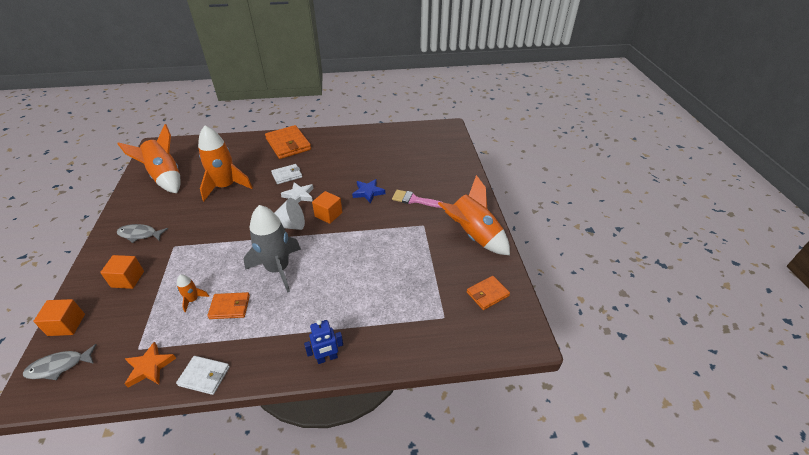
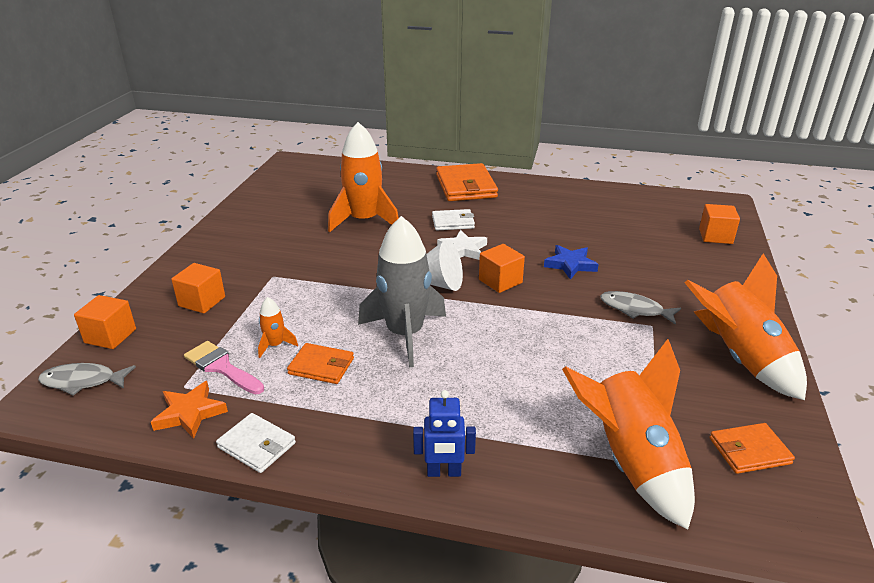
camera: 20 degrees right, 10 degrees down
(140, 234) = (235, 254): grey fish -> grey fish (635, 309)
(165, 177) = (290, 197): orange rocket -> orange rocket (631, 462)
(414, 200) = (644, 288): pink brush -> pink brush (221, 367)
(447, 153) = (715, 236): none -> orange cube

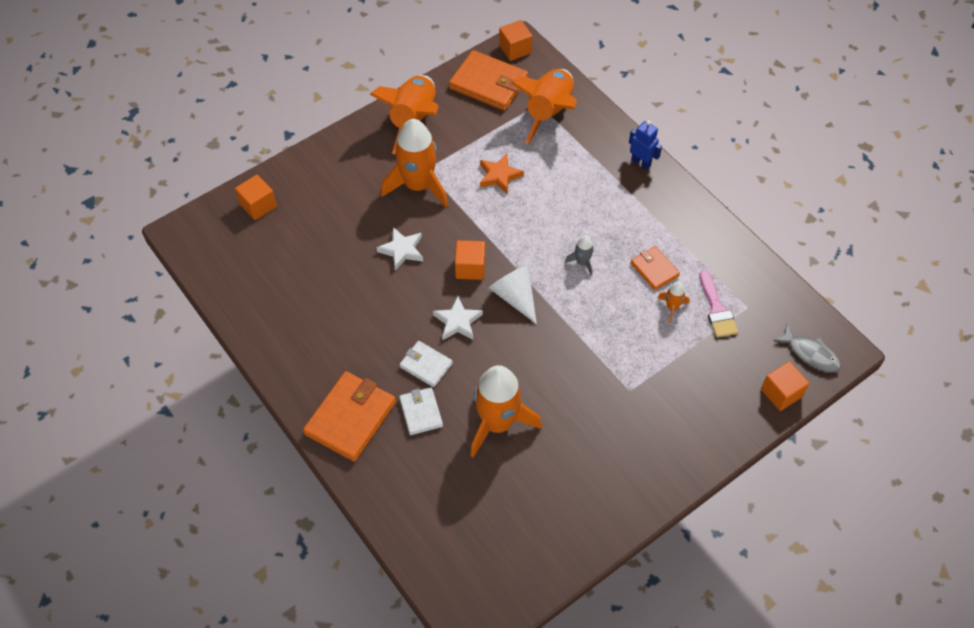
camera: 140 degrees left, 25 degrees up
(190, 413) = (752, 282): orange star -> orange star (499, 175)
(202, 301) = (700, 392): orange cube -> orange cube (515, 49)
(257, 445) = (724, 236): white wallet -> white wallet (421, 412)
(404, 334) = (582, 262): grey rocket -> grey rocket, size x0.43
(570, 265) = (402, 250): blue star -> white star
(635, 309) = (418, 186): grey fish -> orange rocket
(749, 451) = (488, 83): orange wallet -> orange wallet, size x1.77

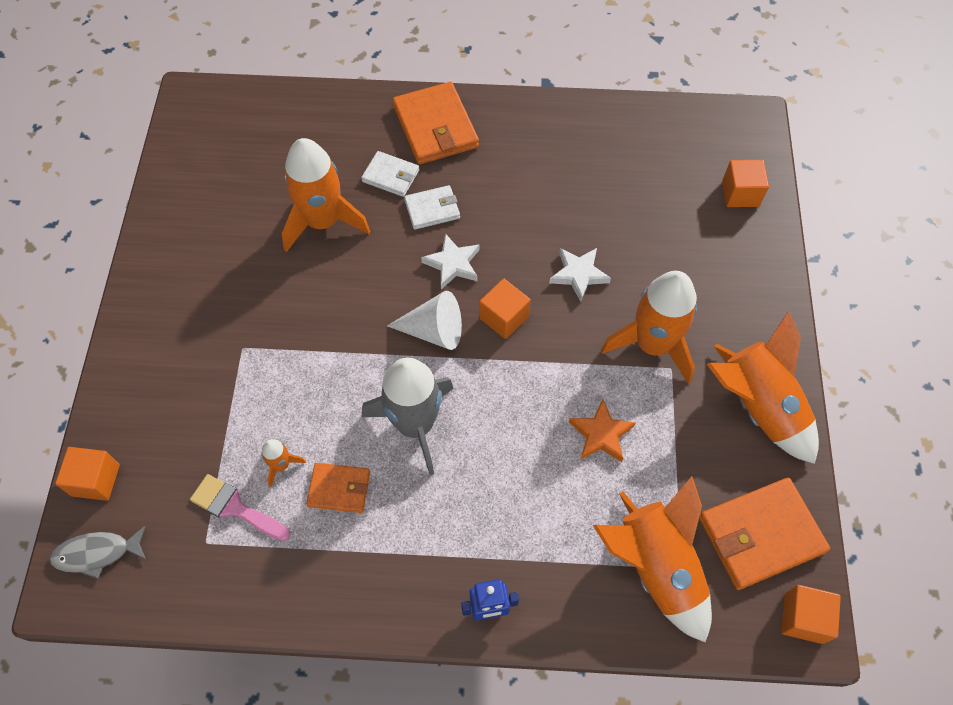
camera: 130 degrees right, 5 degrees up
(582, 262) = (415, 424): grey rocket -> grey rocket, size x2.31

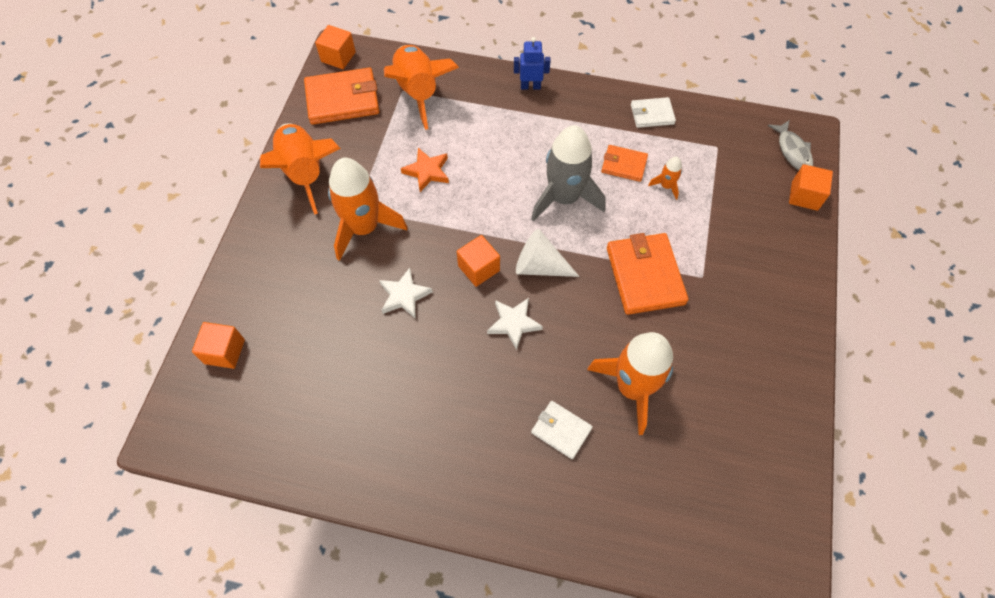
camera: 170 degrees left, 0 degrees up
(97, 553) = (792, 151): grey fish -> grey fish turned 75 degrees clockwise
(235, 508) = (698, 164): pink brush -> none
(432, 209) = (524, 384): white wallet -> white wallet (652, 114)
(435, 127) = (505, 487): orange wallet -> orange wallet (645, 275)

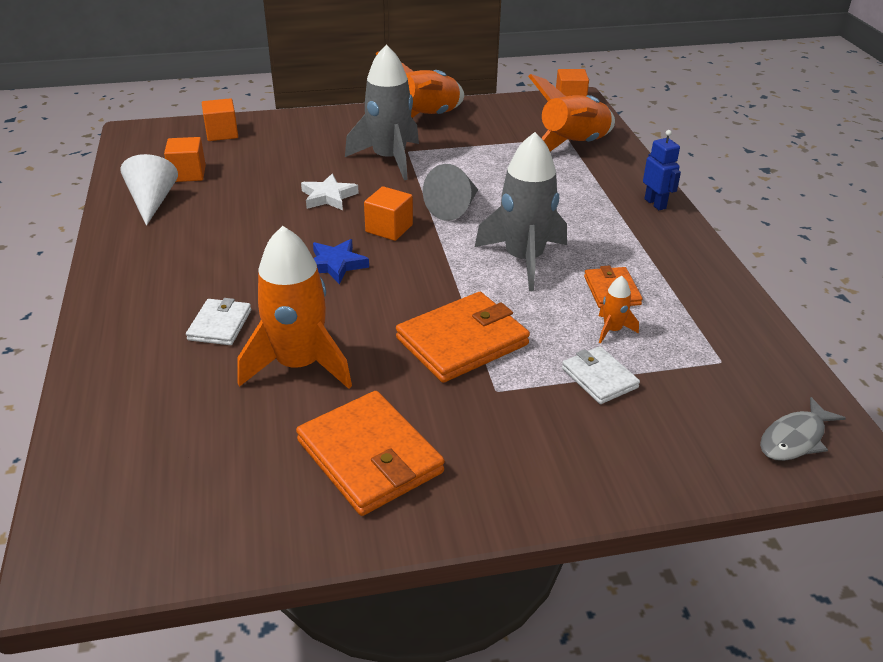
camera: 65 degrees right, 25 degrees down
(343, 99) = (524, 114): orange wallet -> orange wallet (369, 457)
(364, 228) = (389, 159): orange rocket -> grey rocket
(427, 171) = (482, 173): orange star -> none
(471, 212) = (454, 208): none -> grey cone
(513, 323) = (335, 264): white star -> blue star
(539, 266) = (419, 264): white cone -> white cone (152, 202)
(652, 114) = (713, 295): white wallet -> white wallet (599, 378)
(804, 196) = (723, 468): orange cube -> orange cube (188, 174)

